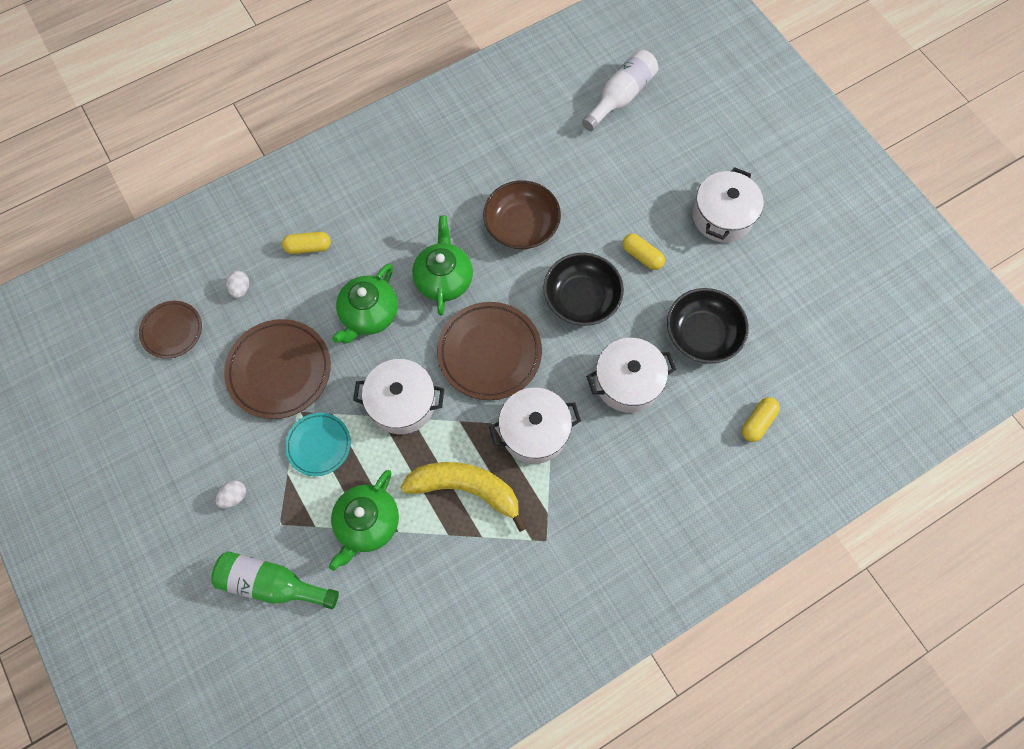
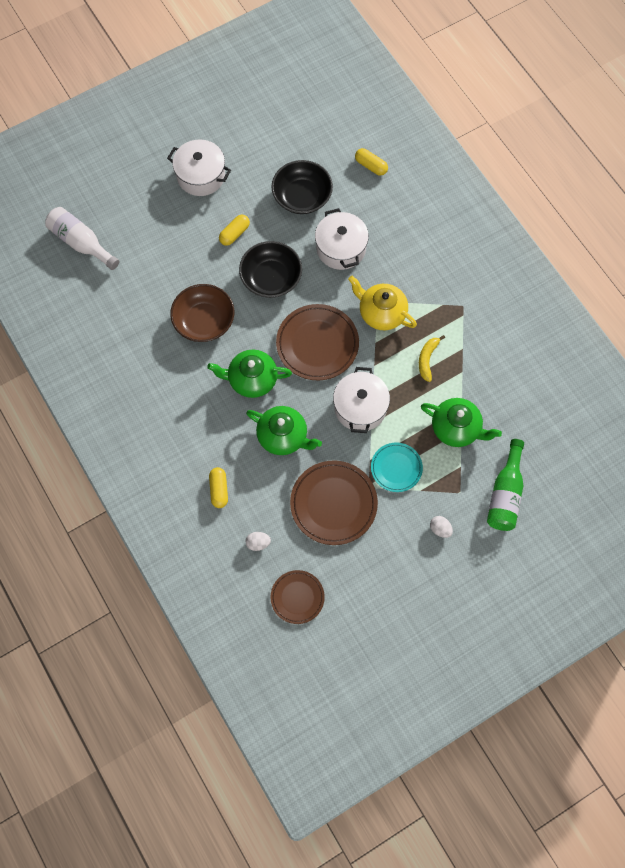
camera: 90 degrees left, 0 degrees up
(466, 489) = (427, 359): yellow banana -> yellow banana, size x0.54
(534, 431) = (381, 313): white pot -> yellow teapot

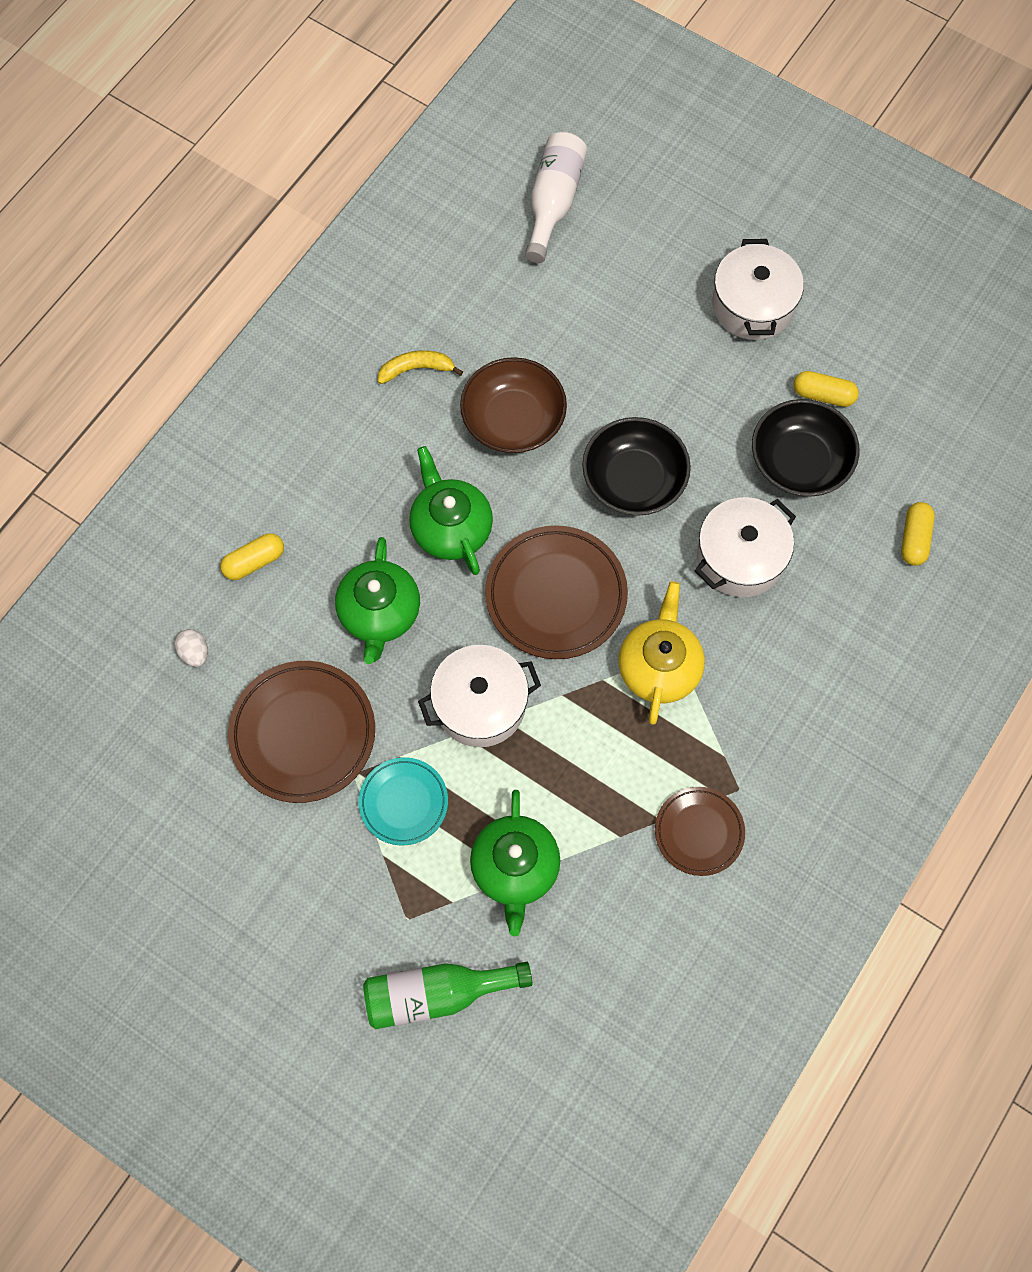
camera: 65 degrees right, 0 degrees up
(234, 234) = (680, 396): yellow capsule -> yellow capsule (823, 395)
(297, 597) = (133, 745): brown plate -> brown plate (699, 832)
(427, 359) = (614, 772): yellow banana -> yellow banana (417, 369)
(440, 529) = (331, 913): white egg -> none

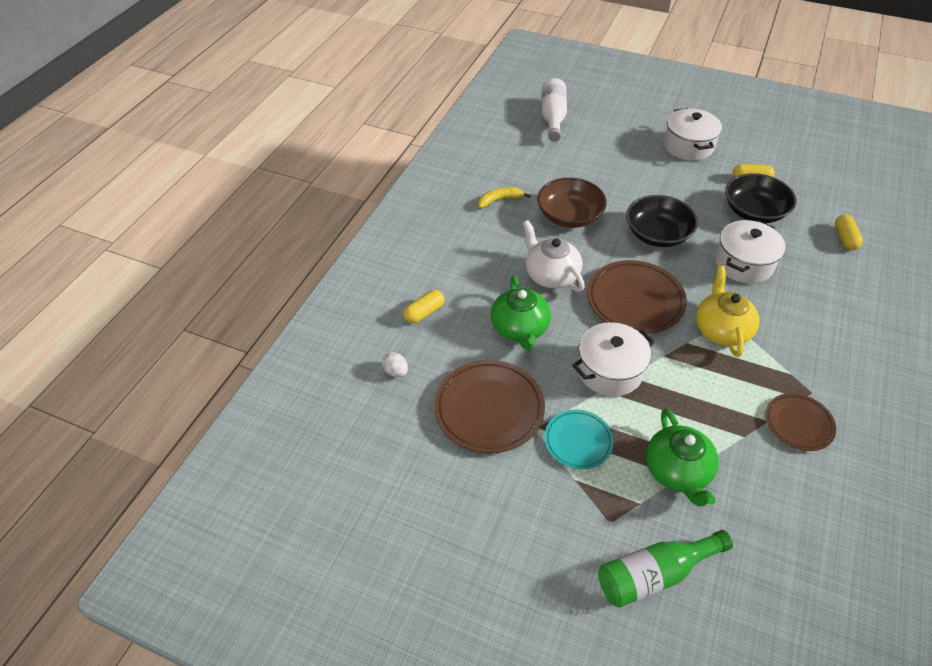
camera: 10 degrees left, 20 degrees down
(451, 528) = (551, 275): green teapot -> white teapot

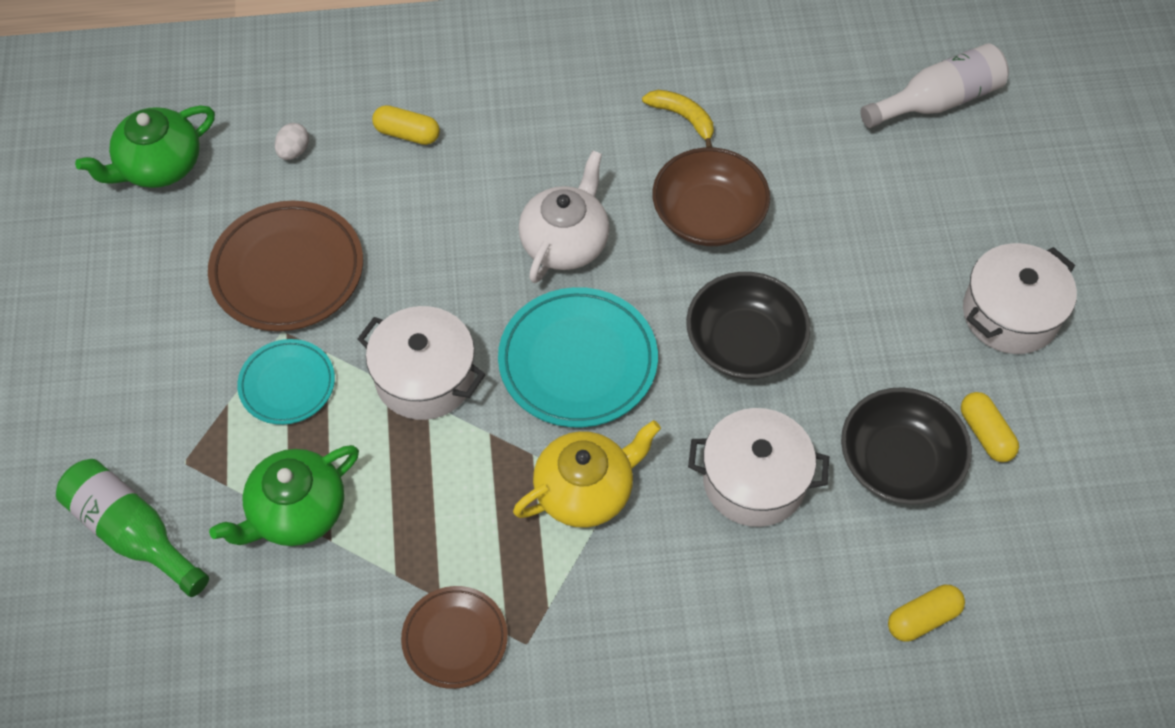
camera: 60 degrees right, 10 degrees up
(520, 328) = (441, 247): green teapot -> green teapot (159, 166)
(635, 300) = (578, 362): brown plate -> turquoise plate

